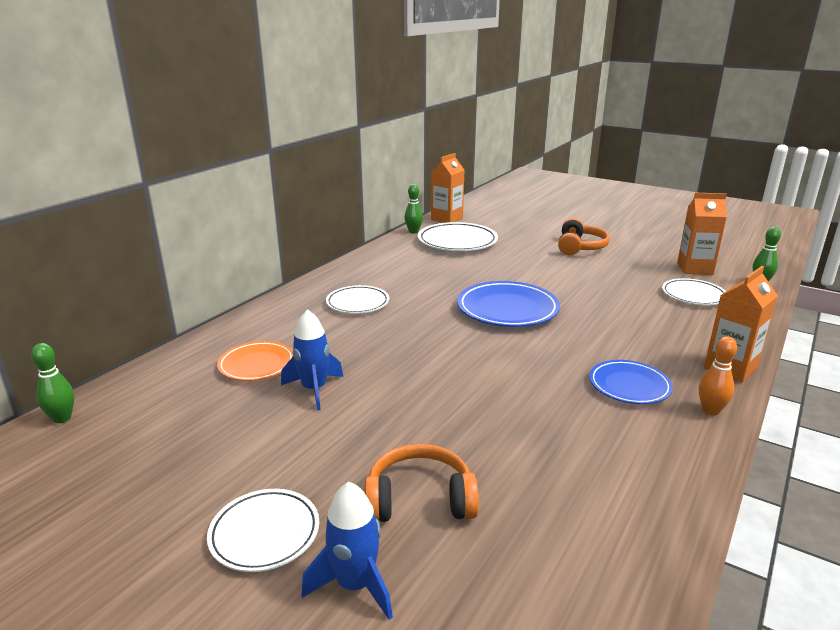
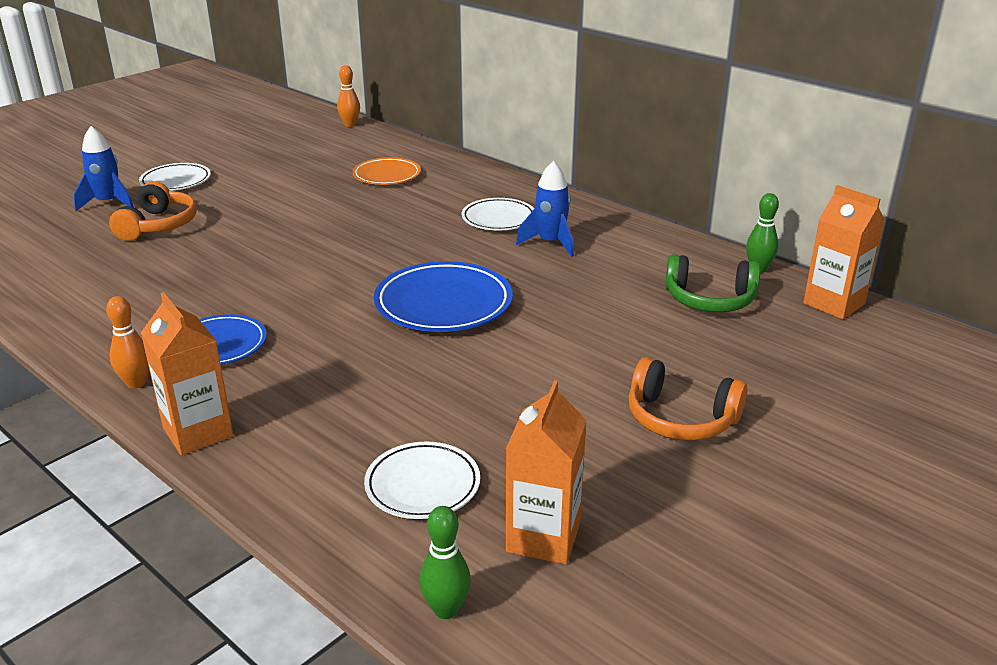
camera: 100 degrees right, 5 degrees up
(62, 418) = (350, 124): green bowling pin -> orange bowling pin
(314, 389) = (330, 196): blue rocket -> blue rocket (550, 243)
(457, 242) = (709, 300): white plate -> green headphones

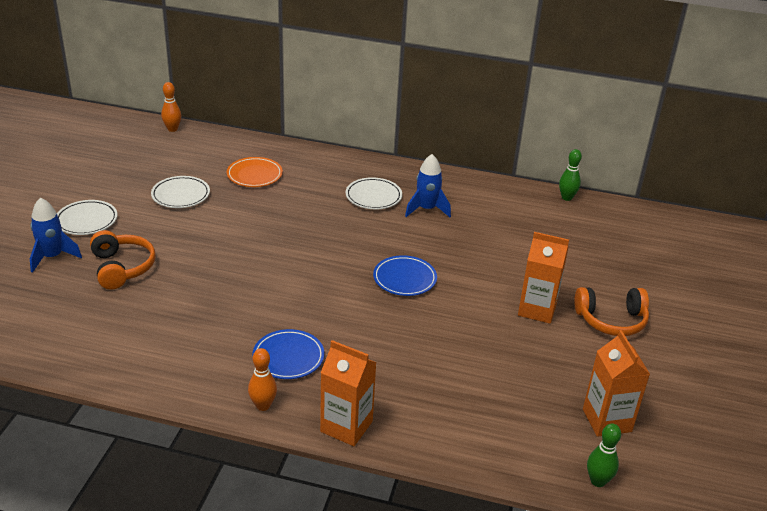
camera: 30 degrees left, 5 degrees up
(422, 485) = (516, 413): white plate -> white plate (181, 195)
(443, 304) = (404, 279): blue plate -> blue plate, size x0.63
(709, 300) = (559, 229): green headphones -> none
(834, 304) = (626, 213): orange carton -> orange carton (537, 309)

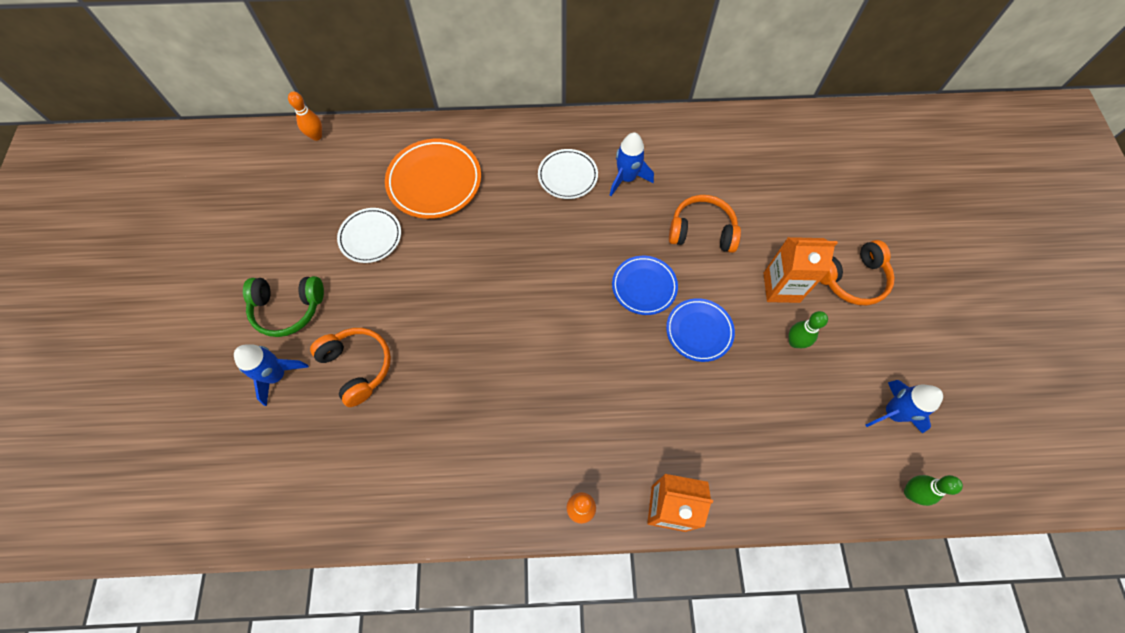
camera: 15 degrees left, 30 degrees up
(86, 221) = (288, 309): white plate -> green headphones
(254, 175) = (434, 182): orange plate -> orange plate, size x1.58
(288, 357) = (577, 436): blue plate -> blue plate (699, 331)
(479, 256) = (702, 231): none -> orange headphones
(566, 198) = (752, 118): green bowling pin -> green bowling pin (795, 342)
(607, 420) = (892, 413): orange carton -> blue rocket

